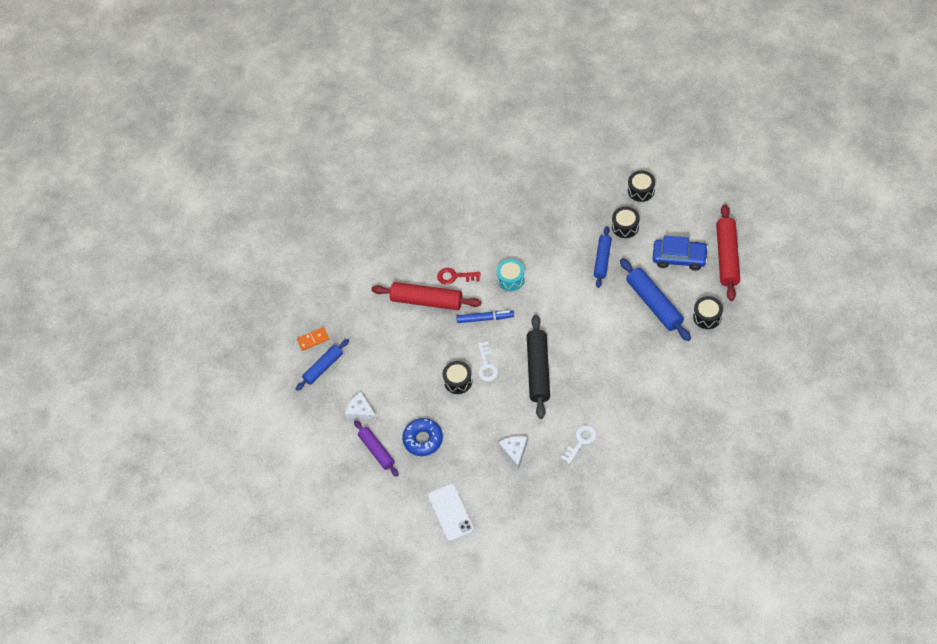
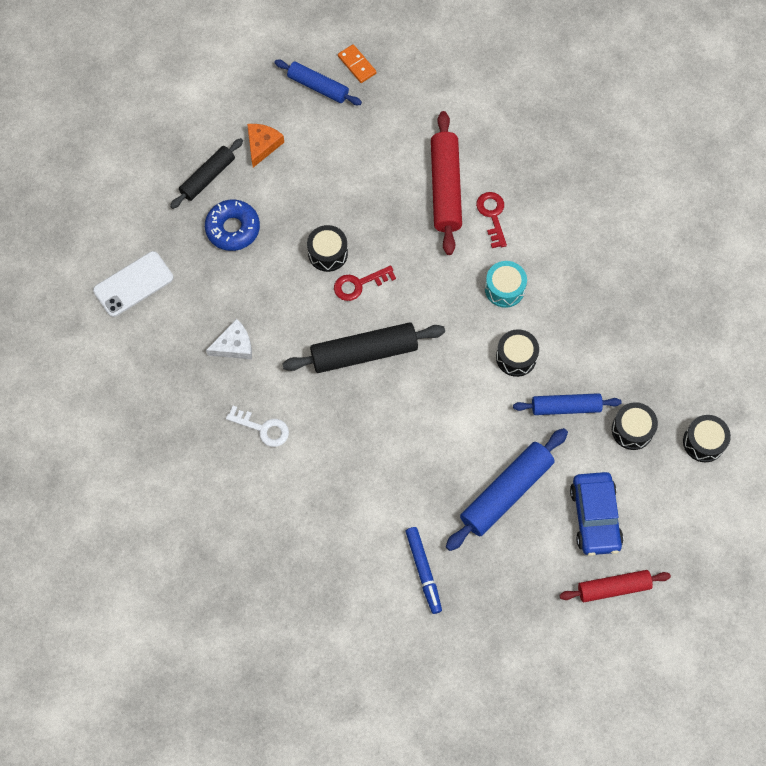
camera: 70 degrees right, 10 degrees up
(360, 410) = (262, 145): white cheese -> orange cheese
(376, 450) = (207, 177): purple rolling pin -> black rolling pin
(485, 318) = (432, 268): blue marker -> blue marker (423, 571)
(486, 365) = (359, 284): white key -> red key
(707, 316) = (500, 572): black drum -> black drum (516, 357)
(727, 257) = (613, 588): red rolling pin -> red rolling pin, size x0.64

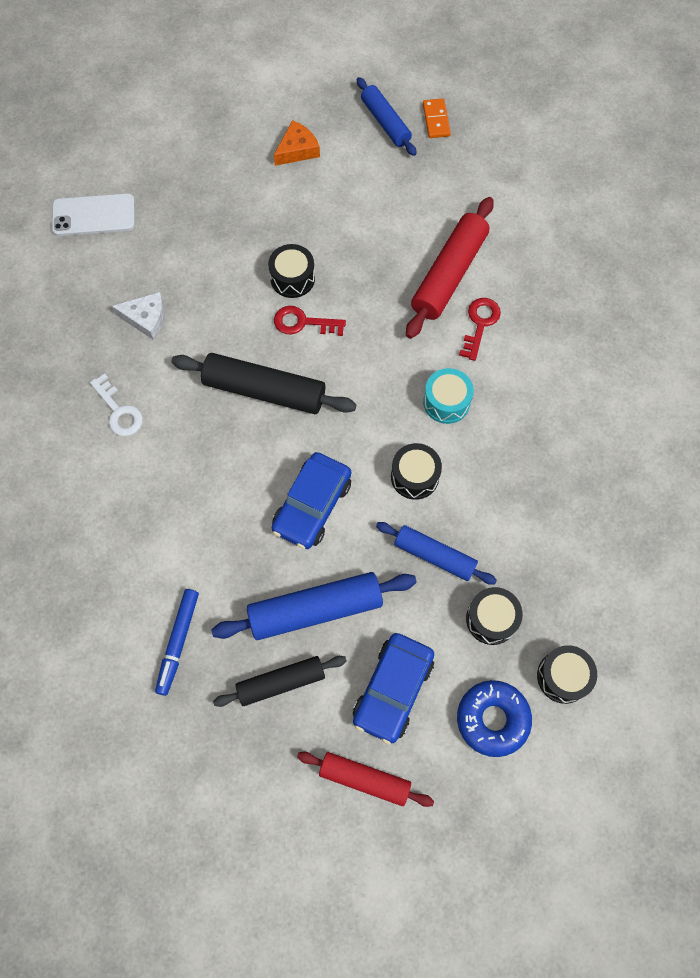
camera: 30 degrees right, 0 degrees up
(207, 177) = (227, 154): black rolling pin -> black rolling pin (281, 682)
(233, 229) = (218, 211): blue donut -> blue donut (492, 719)
(455, 419) = (312, 505): none -> blue car

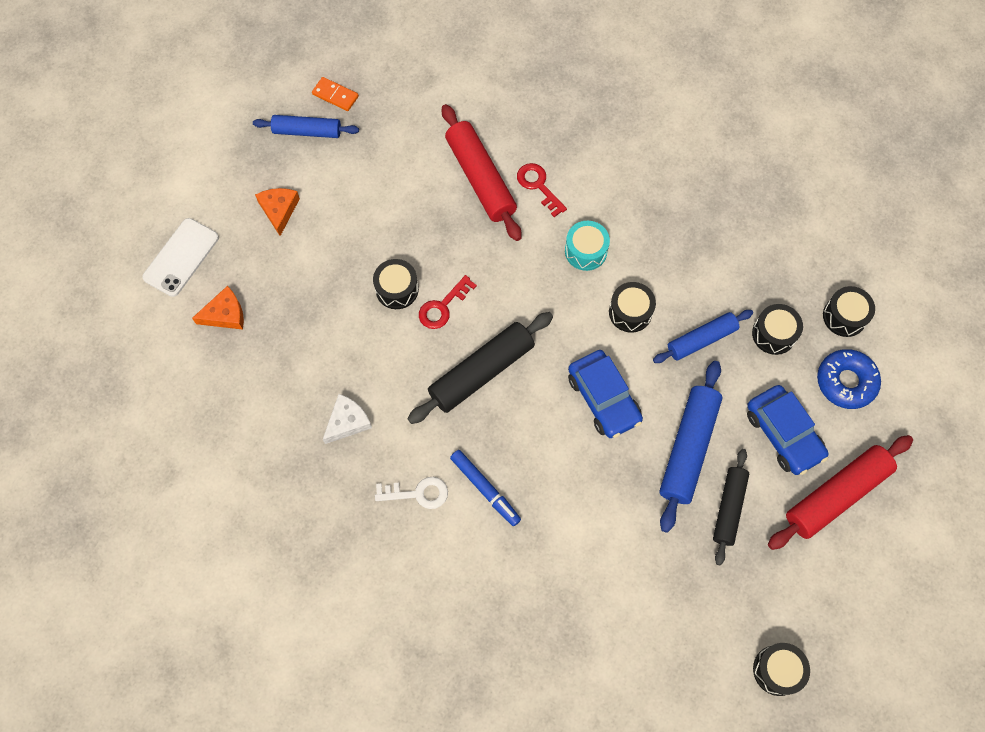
camera: 55 degrees left, 0 degrees up
(94, 215) = (212, 405): white phone -> white phone (181, 257)
(148, 824) = (777, 670): none -> black drum
(177, 173) = (225, 314): none -> orange cheese
(178, 642) = (649, 564): blue marker -> blue marker (485, 489)
(364, 779) = (836, 495): red rolling pin -> red rolling pin, size x1.55

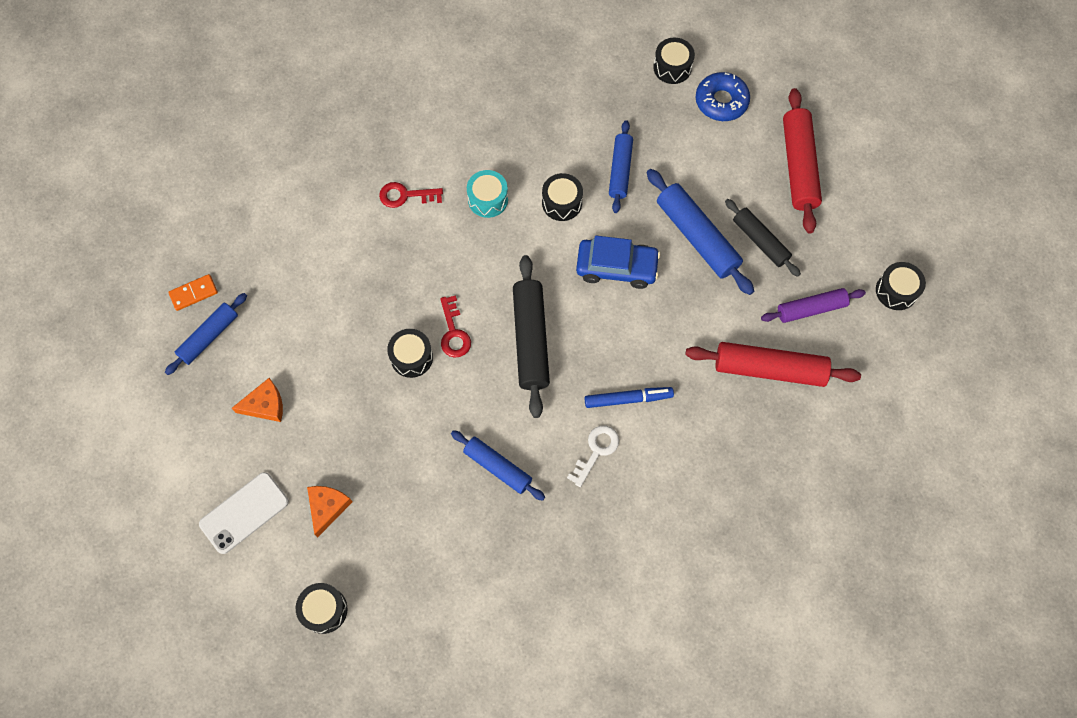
camera: 55 degrees left, 0 degrees up
(181, 257) = (244, 513): white phone -> white phone turned 75 degrees clockwise
(279, 210) = (265, 405): orange cheese -> orange cheese turned 135 degrees clockwise
(347, 422) = (497, 467): white cheese -> blue rolling pin
(480, 178) = (364, 232): red rolling pin -> red rolling pin (769, 369)
(695, 598) = (811, 309): none -> purple rolling pin
(774, 334) = (651, 121): black drum -> black drum (324, 610)
(783, 434) = (730, 167): blue car -> none

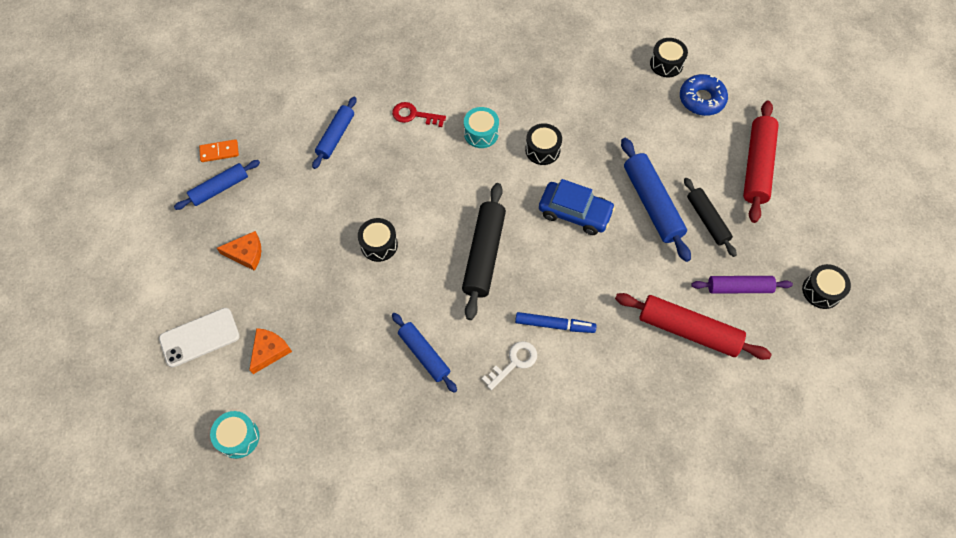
camera: 15 degrees right, 5 degrees down
(324, 610) = (238, 437): black drum -> turquoise drum
(453, 332) = (420, 233): red key -> none
(620, 170) = (599, 135): blue rolling pin -> blue rolling pin (336, 136)

